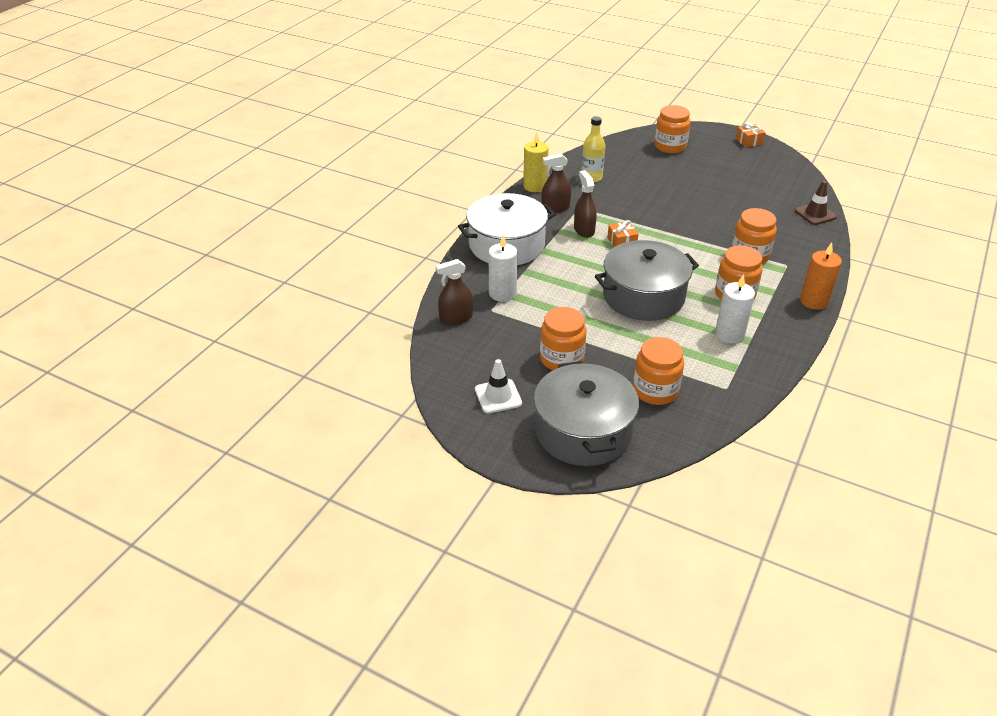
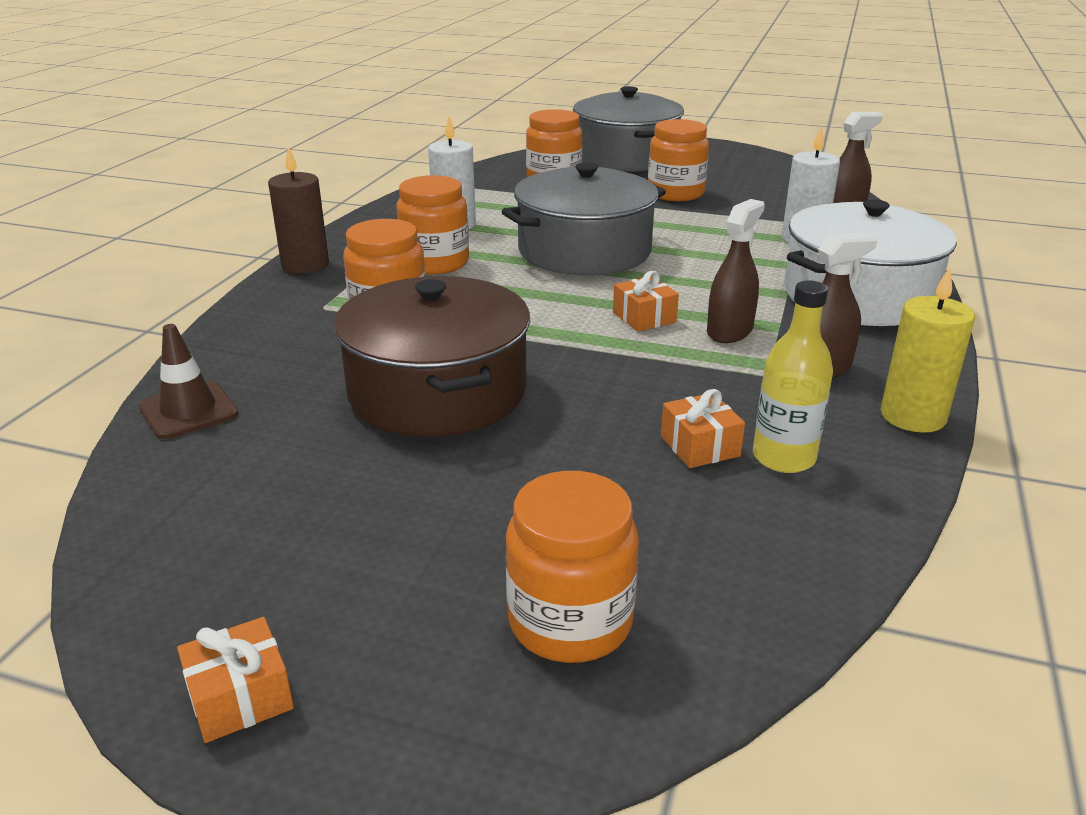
camera: 170 degrees right, 10 degrees down
(498, 396) = (730, 168): white traffic cone -> none
(584, 230) = (729, 331): brown spray bottle -> brown spray bottle turned 120 degrees counterclockwise
(619, 184) = (699, 446): none -> orange gift
(717, 213) = (437, 391): none -> brown pot
(814, 301) = (305, 265): orange candle -> brown candle

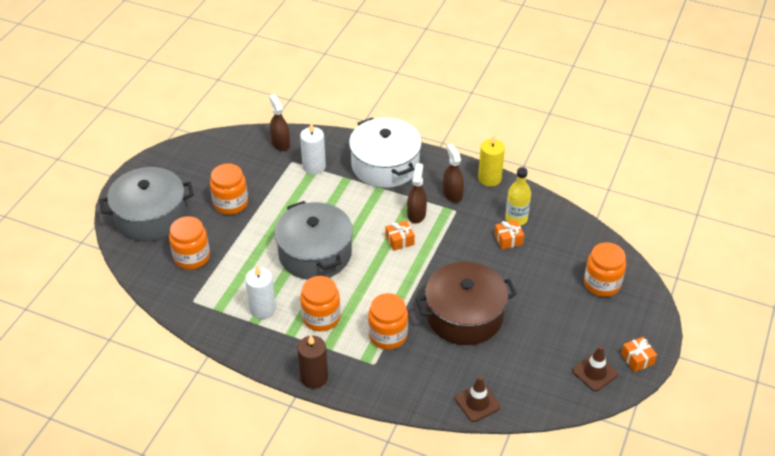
camera: 85 degrees left, 15 degrees up
(215, 594) = (595, 372): none -> brown traffic cone
(729, 331) = (416, 214): brown spray bottle -> brown spray bottle turned 60 degrees clockwise

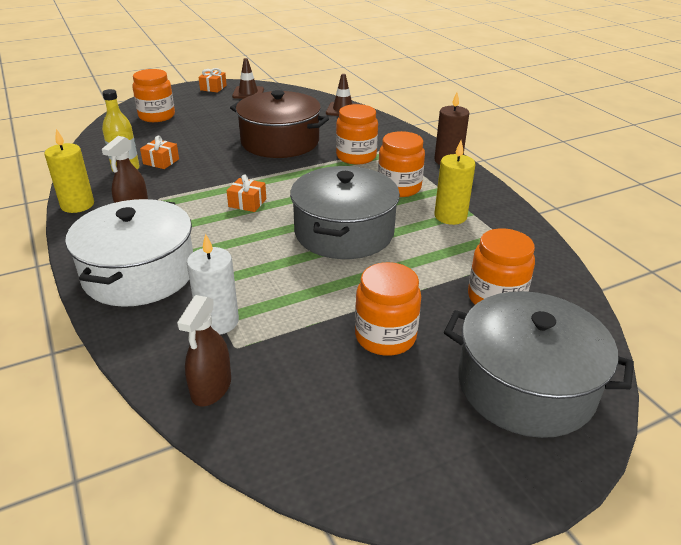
camera: 140 degrees left, 10 degrees down
(262, 309) = (450, 216): white candle -> yellow candle
(416, 214) = (196, 213): brown spray bottle -> none

